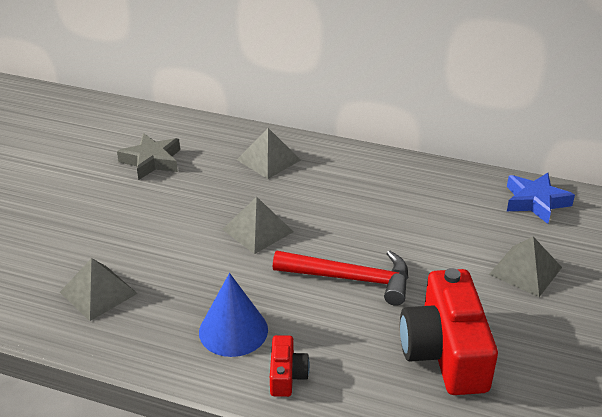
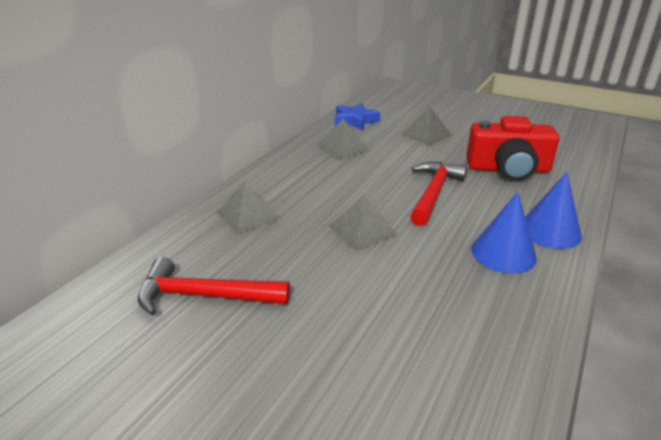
camera: 80 degrees left, 5 degrees down
(98, 292) = (456, 344): grey pyramid -> grey pyramid (342, 148)
(151, 161) = (205, 296): grey star -> red hammer
(286, 375) = (549, 231): red camera -> blue cone

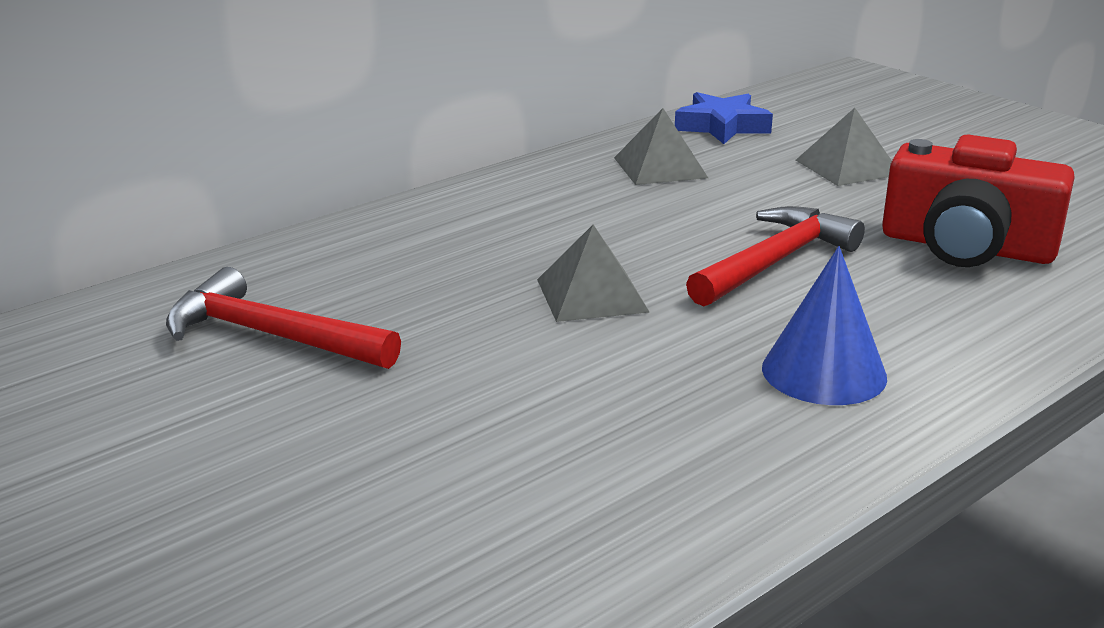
camera: 20 degrees right, 5 degrees down
(248, 215) = (414, 243): grey pyramid -> none
(549, 231) = (952, 356): blue cone -> none

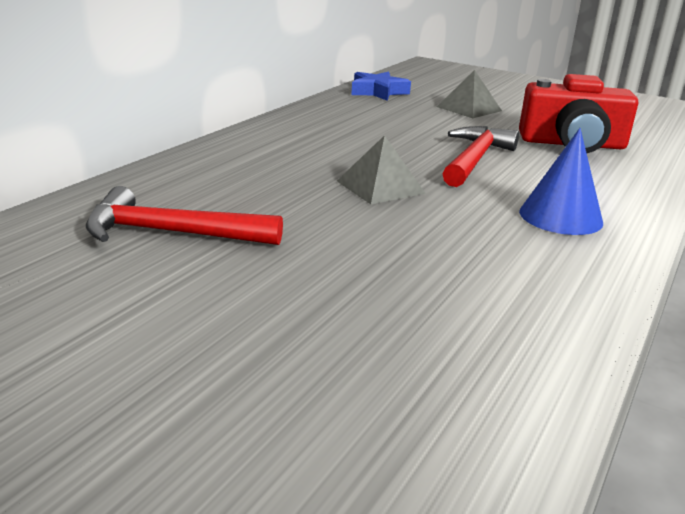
camera: 20 degrees left, 0 degrees up
(660, 167) = (360, 114): grey pyramid -> none

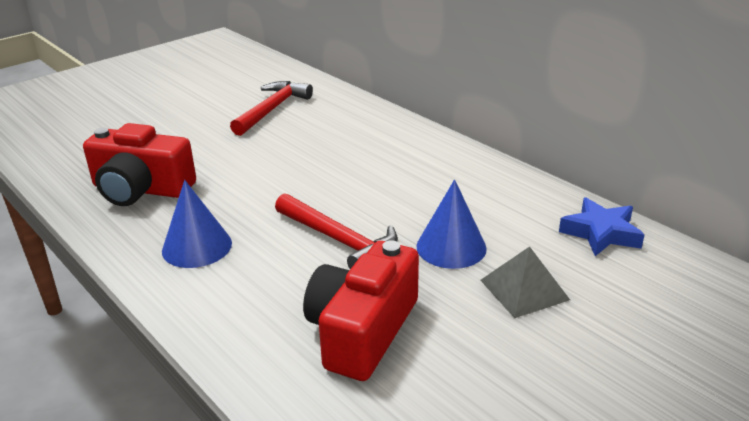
camera: 110 degrees right, 5 degrees up
(380, 187) = (300, 180): grey pyramid -> none
(441, 126) = (451, 247): none -> blue cone
(492, 282) = (141, 189): none -> red camera

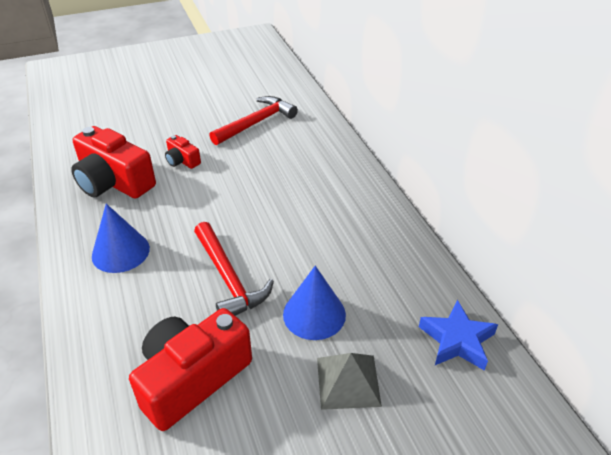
camera: 20 degrees right, 10 degrees up
(211, 155) = (182, 161): none -> red camera

